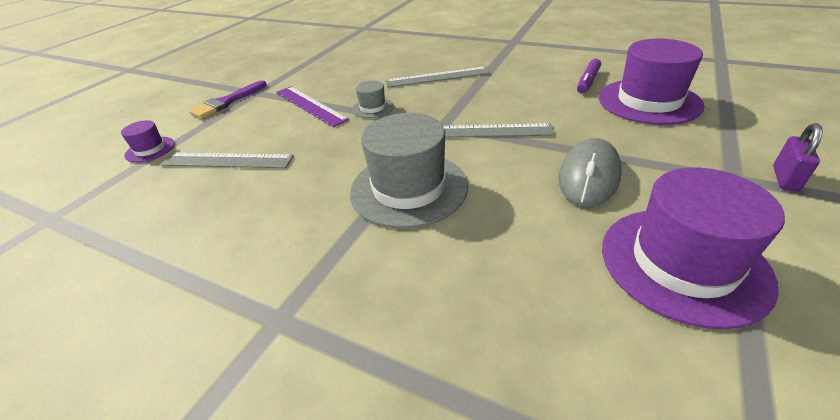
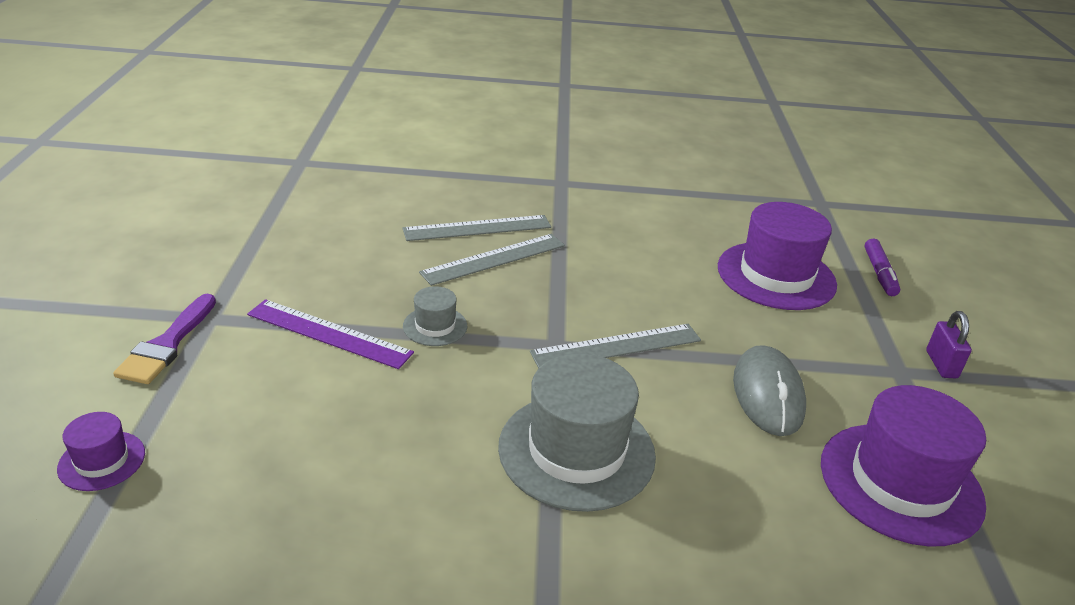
camera: 30 degrees left, 5 degrees down
(227, 160) = (270, 456): grey ruler -> grey ruler (477, 228)
(587, 81) = (694, 250): purple marker -> purple marker (879, 273)

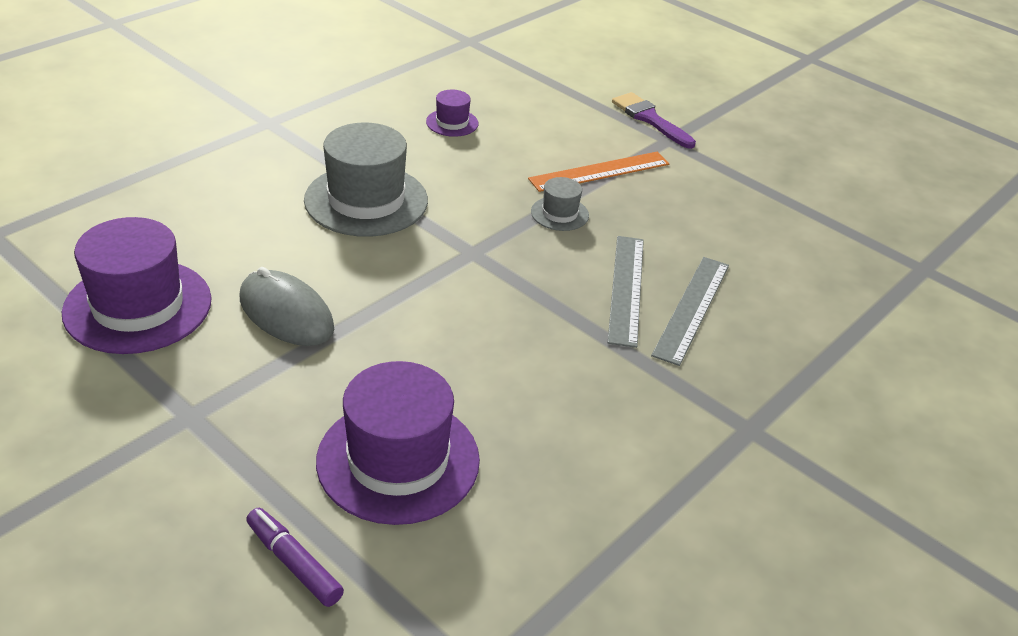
camera: 130 degrees right, 5 degrees up
(102, 461) = (558, 76): purple hat -> purple hat (452, 123)
(329, 333) = (600, 172): purple ruler -> orange ruler
(616, 346) = (434, 279): grey ruler -> none
(941, 364) = (151, 454): purple padlock -> none

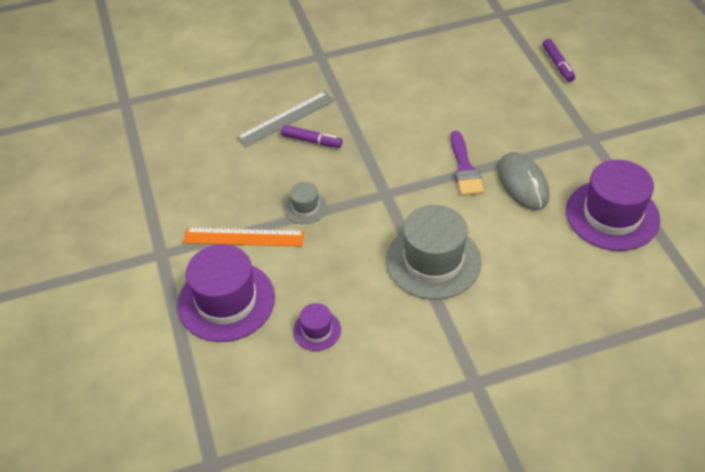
camera: 145 degrees left, 10 degrees up
(398, 460) = (495, 89): purple hat -> purple hat (226, 301)
(626, 289) = (311, 141): grey ruler -> purple marker
(650, 119) = (150, 282): purple brush -> purple brush (464, 168)

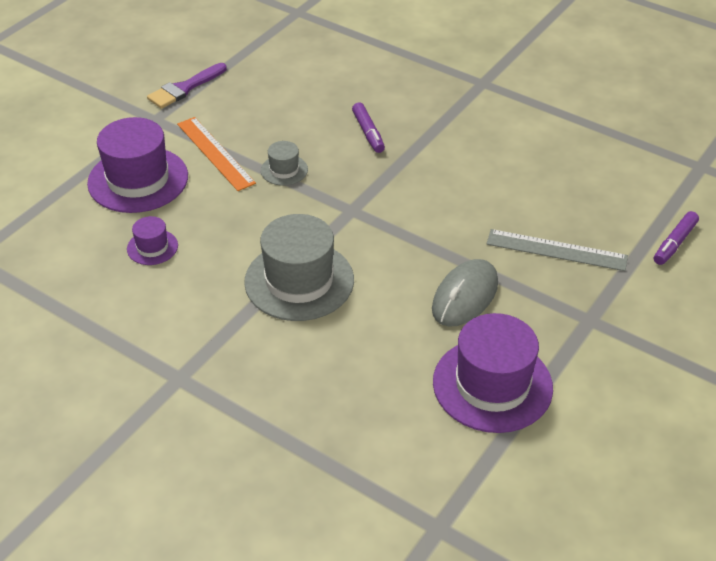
camera: 50 degrees right, 5 degrees down
(286, 118) = (379, 104): grey ruler -> grey ruler (556, 250)
(464, 168) = (441, 245): purple brush -> purple brush (184, 88)

